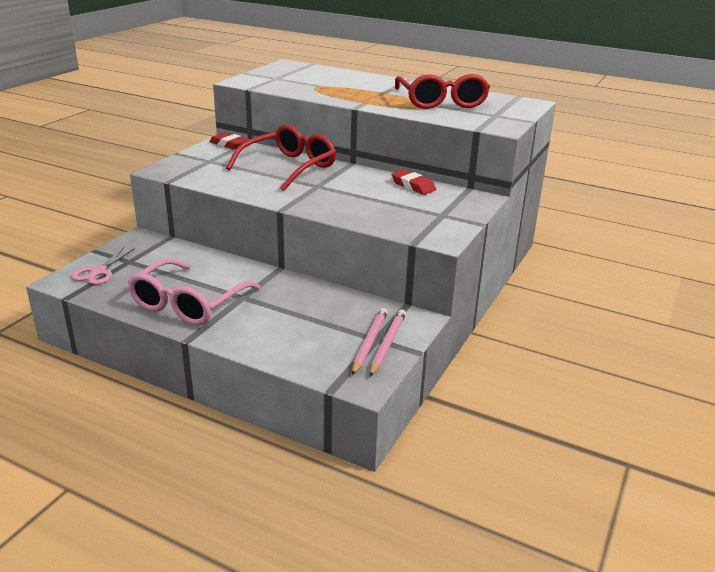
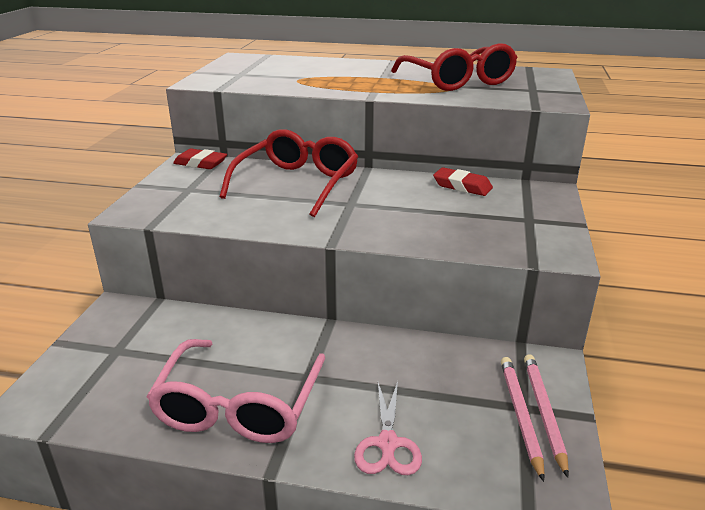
camera: 15 degrees left, 0 degrees up
(99, 272) = (79, 377): pink scissors -> pink scissors (387, 443)

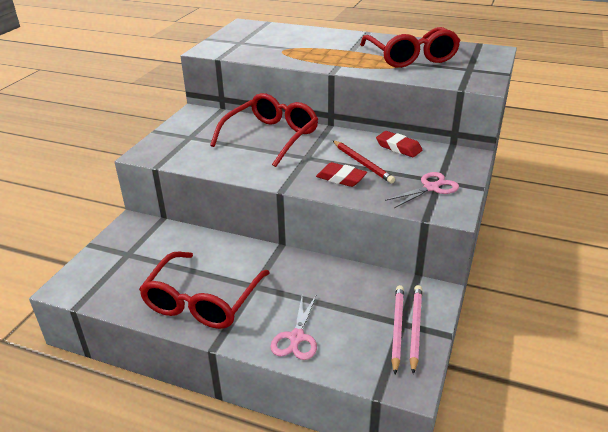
camera: 10 degrees right, 5 degrees up
(200, 163) = (203, 114): red eraser -> red eraser (341, 178)
(239, 406) = (202, 301): pink glasses -> red glasses
(424, 206) = (362, 163): none -> red pencil
(522, 228) = (431, 188): none -> pink scissors

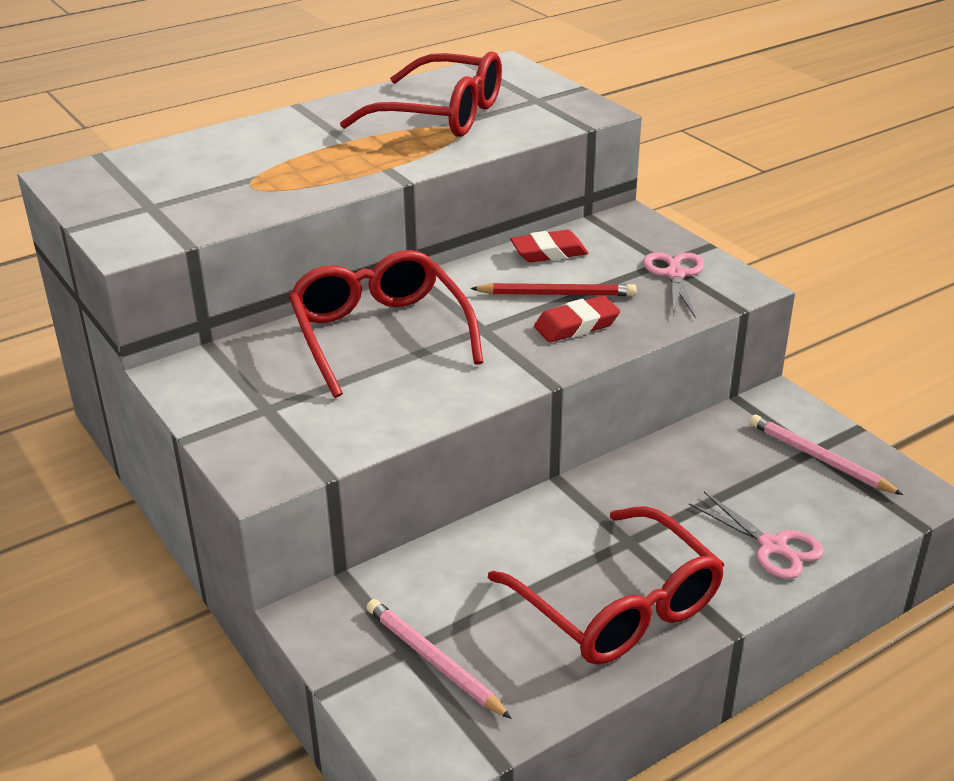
camera: 55 degrees left, 0 degrees up
(415, 328) = (830, 445): pink pencil -> pink pencil (434, 661)

